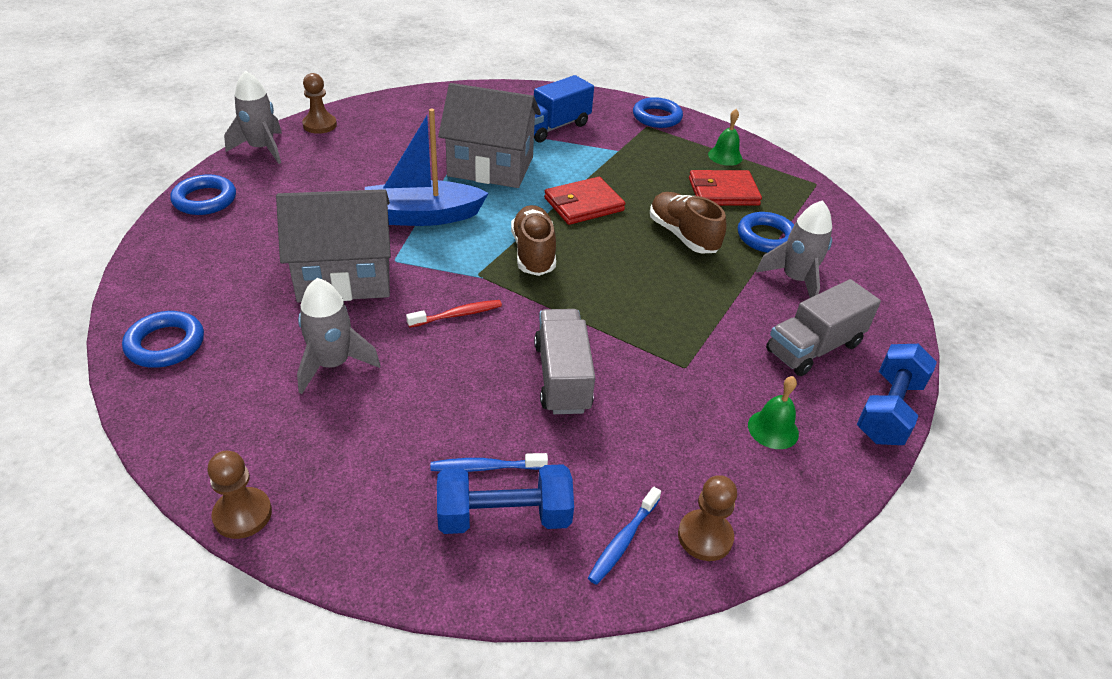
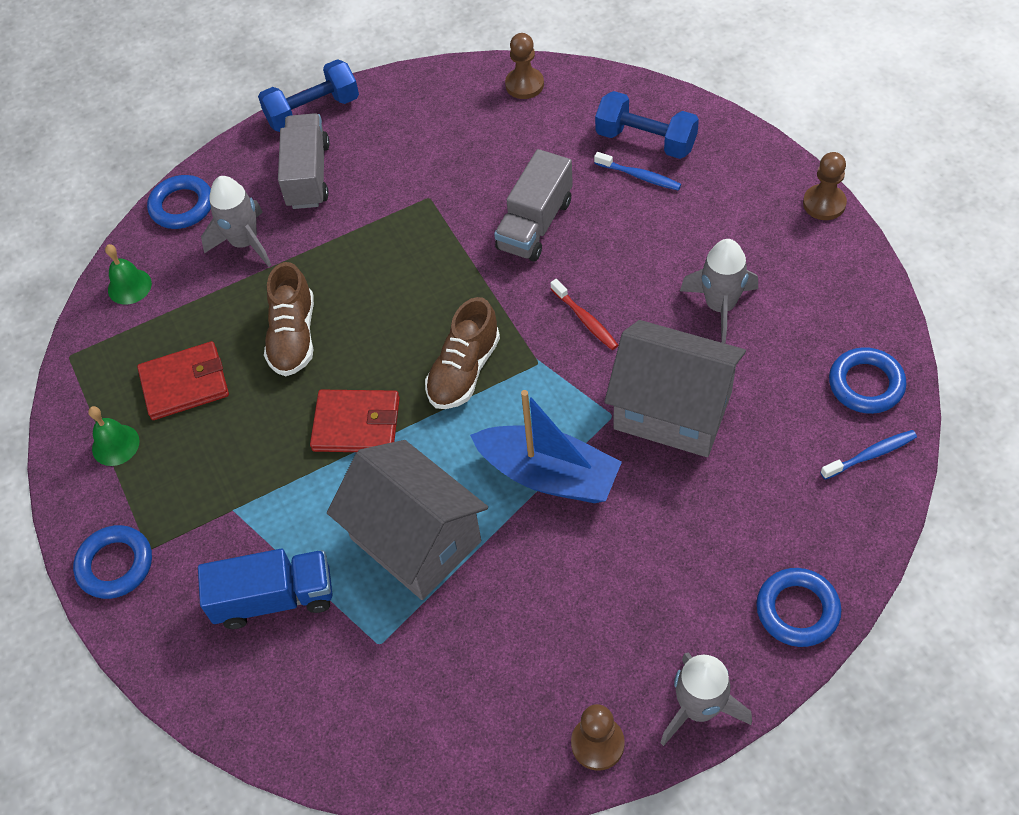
camera: 140 degrees left, 15 degrees up
(457, 315) = (585, 320): red toothbrush -> red toothbrush turned 135 degrees counterclockwise
(623, 541) = (578, 100): blue toothbrush -> blue toothbrush (870, 455)
(723, 192) = (184, 383): red wallet -> red wallet turned 45 degrees counterclockwise
(766, 237) = (213, 302): blue ring -> blue ring (182, 206)
(773, 429) = (411, 129): green bell -> green bell (129, 286)
(814, 348) = (308, 175): grey truck -> grey truck turned 90 degrees counterclockwise

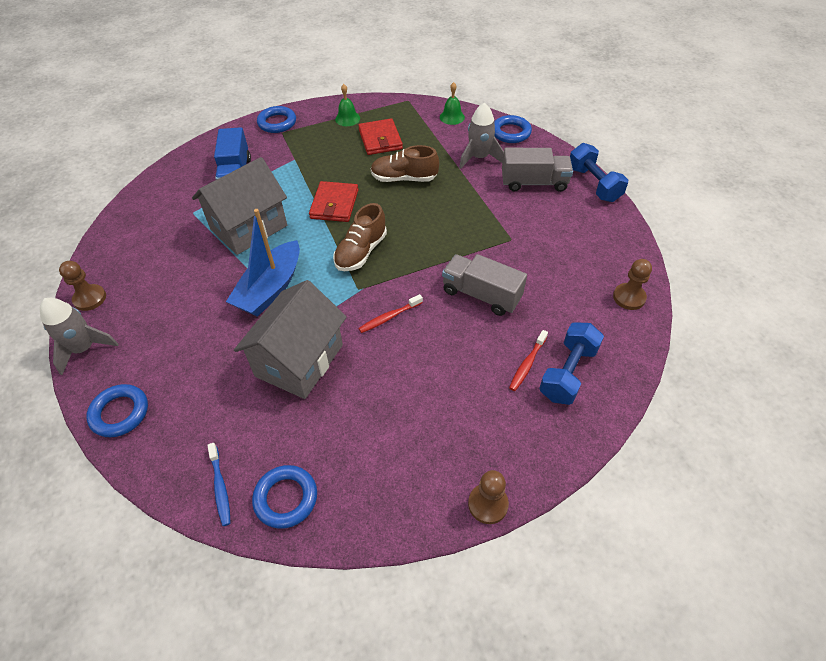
camera: 90 degrees right, 5 degrees down
(464, 370) = (361, 252): brown shoe -> brown shoe turned 90 degrees counterclockwise
(639, 176) = (527, 364): blue toothbrush -> red toothbrush
(720, 306) = (386, 403): grey rocket -> none

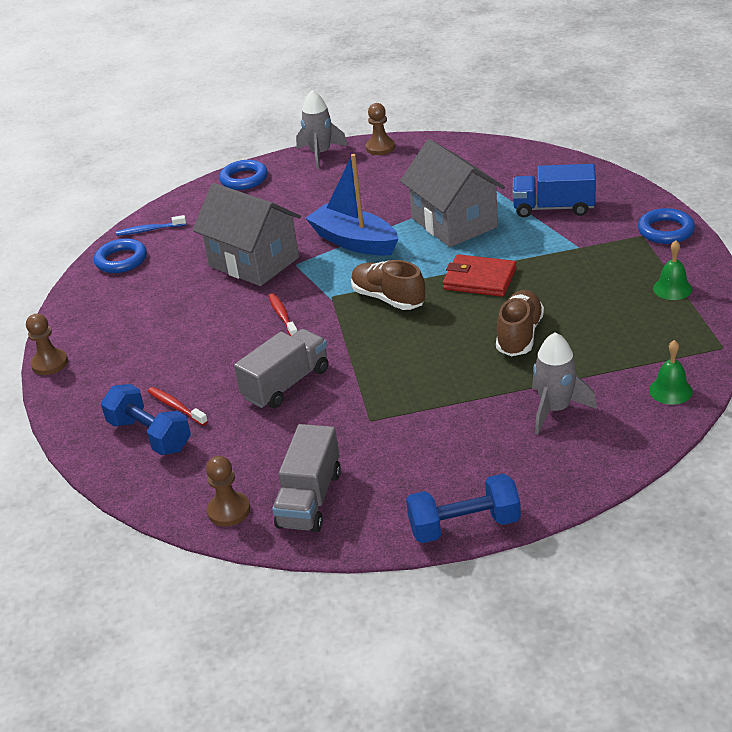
camera: 105 degrees right, 15 degrees down
(380, 139) = (615, 317): red wallet -> none
(510, 132) = (619, 452): blue ring -> none
(534, 183) = (483, 459): grey truck -> grey truck (310, 499)

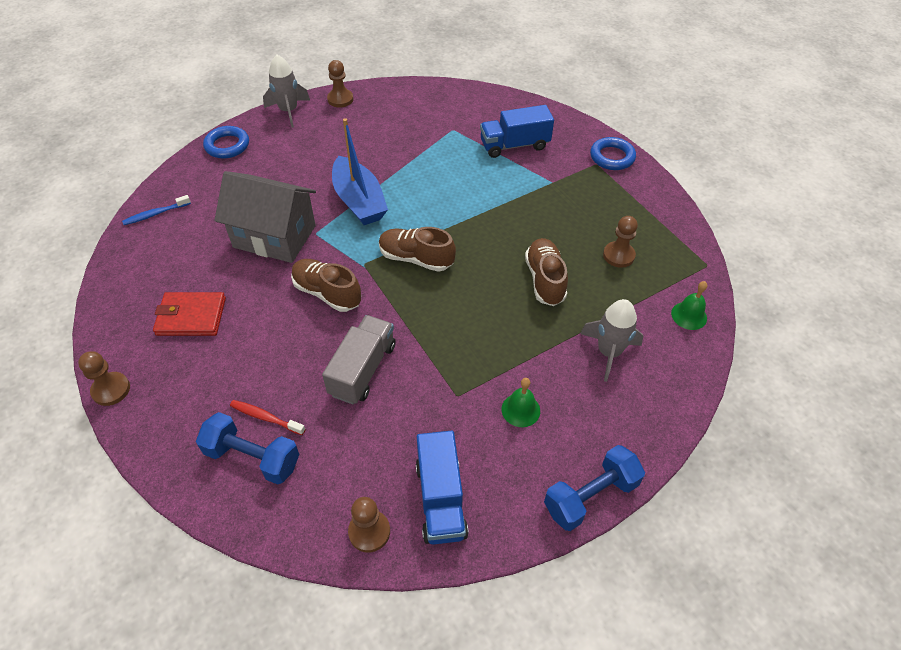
camera: 25 degrees left, 15 degrees up
(121, 260) = (140, 253): blue ring -> none
(282, 316) = (327, 293): red toothbrush -> brown shoe
(310, 499) = (441, 499): grey truck -> blue truck
(354, 241) = (359, 201): blue boat -> blue boat turned 135 degrees counterclockwise
(454, 223) = (438, 170): grey house -> none
(479, 279) = (486, 226): red wallet -> red wallet (191, 316)
(618, 324) = (618, 255): none -> brown pawn
(672, 288) = (643, 213): green bell -> green bell (520, 410)

